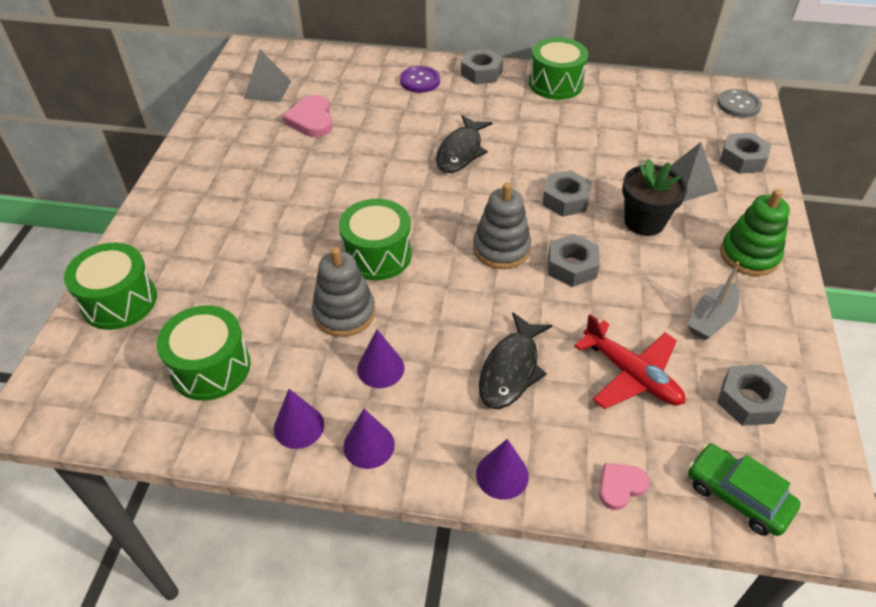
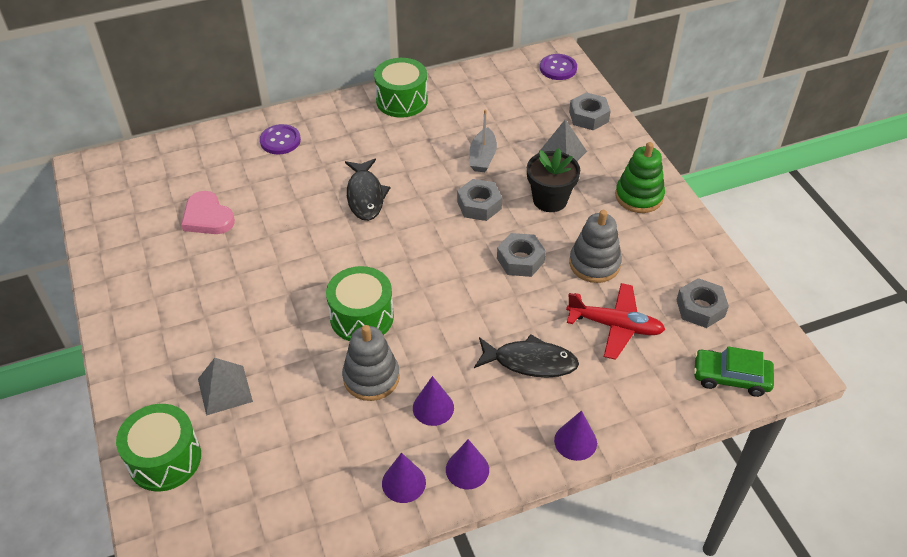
camera: 30 degrees left, 0 degrees up
(211, 367) = (295, 474): green drum -> none
(267, 89) = (139, 202): grey pyramid -> grey pyramid (224, 390)
(481, 73) = (330, 112): grey nut -> none
(501, 249) = (457, 268): grey stacking toy -> grey stacking toy (594, 264)
(511, 369) = (530, 362): black fish -> black fish turned 75 degrees counterclockwise
(620, 486) = (657, 409): pink heart -> none
(711, 319) = (642, 258): grey boat -> grey boat (482, 157)
(738, 105) = (558, 68): grey button -> purple button

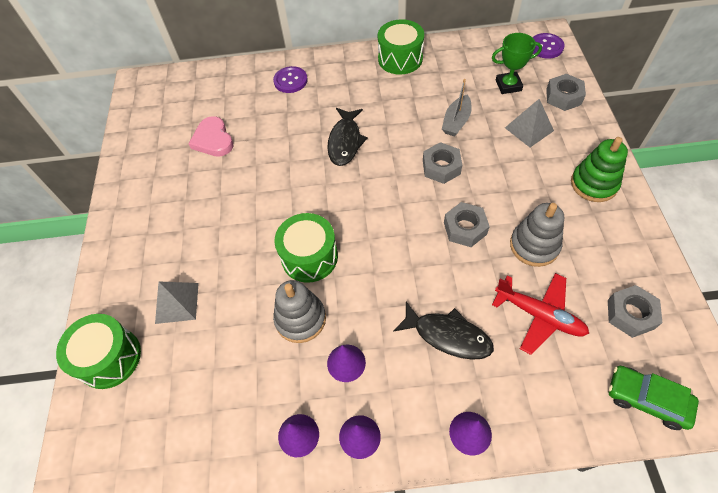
camera: 20 degrees right, 10 degrees up
(528, 113) = (508, 85): none -> green trophy
(550, 200) = (507, 173): black flower pot -> none

